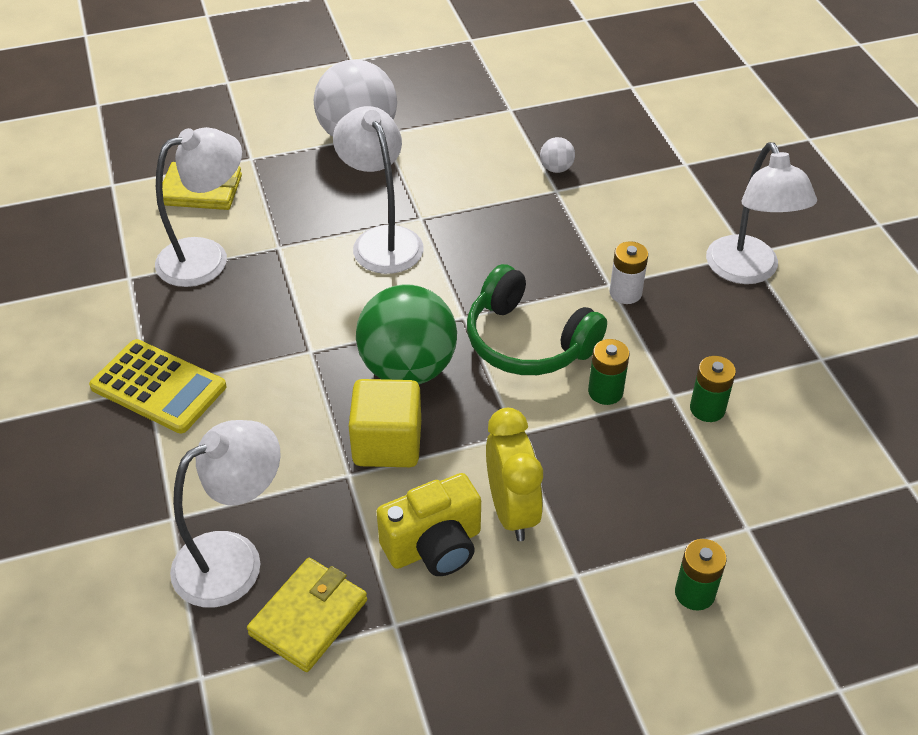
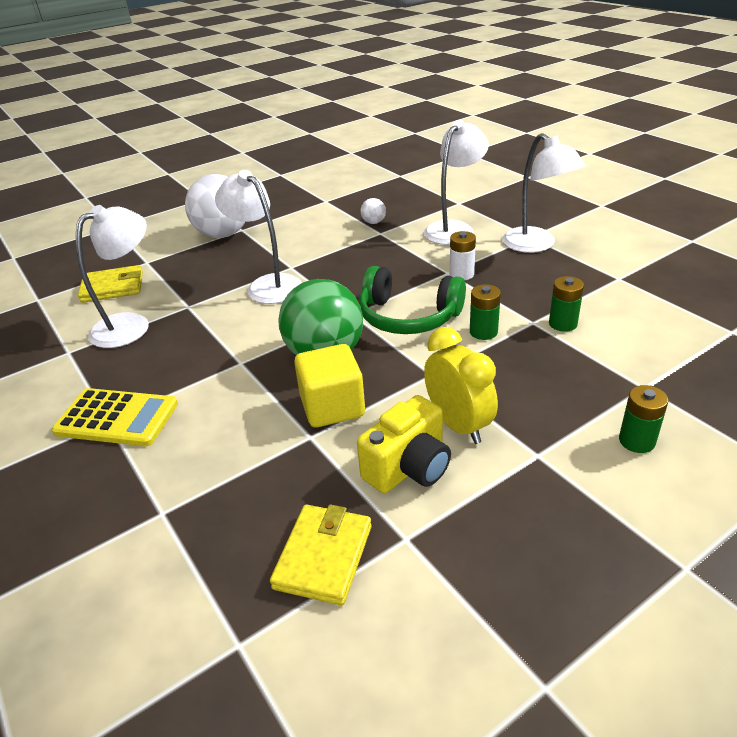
camera: 15 degrees left, 10 degrees down
(234, 559) = (233, 529): white lamp -> white lamp (454, 229)

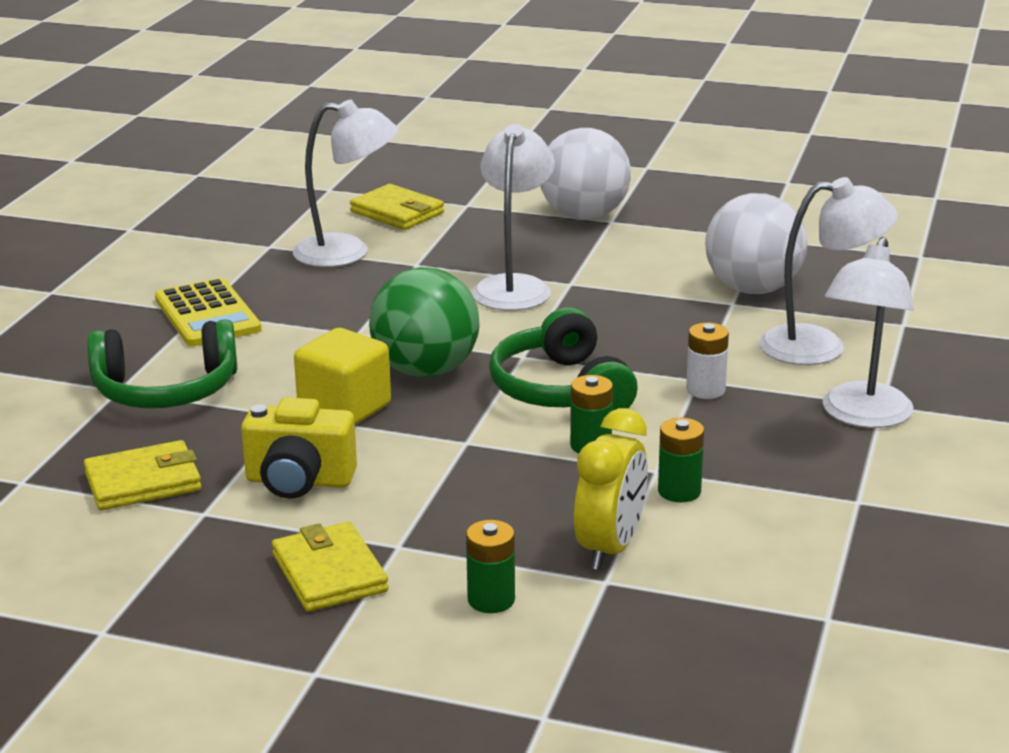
camera: 50 degrees right, 10 degrees down
(198, 485) = (166, 390): none -> green headphones
(373, 222) = (753, 289): white ball -> white ball, size x2.41
(458, 425) = (395, 486): yellow clock -> yellow clock (610, 548)
(549, 503) = (329, 573): none -> yellow wallet

